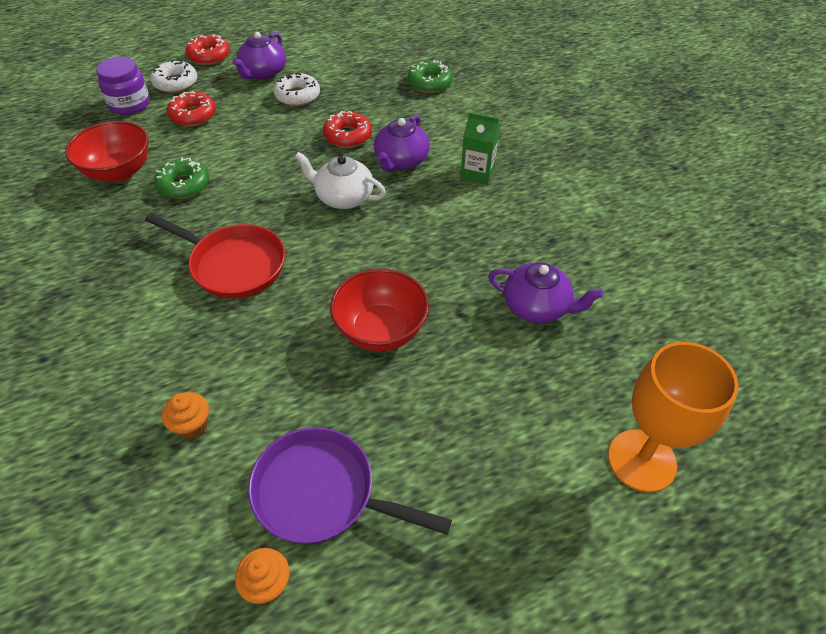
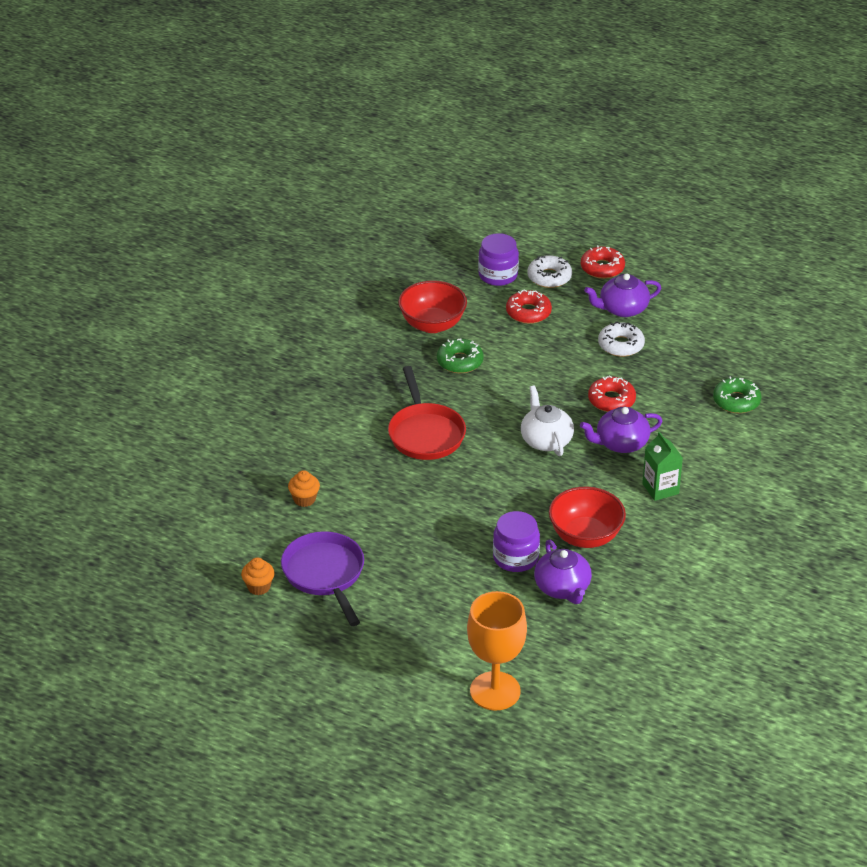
camera: 50 degrees right, 10 degrees down
(380, 330) = (455, 530): red bowl -> red bowl (585, 536)
(464, 312) = (515, 558): none -> purple jar

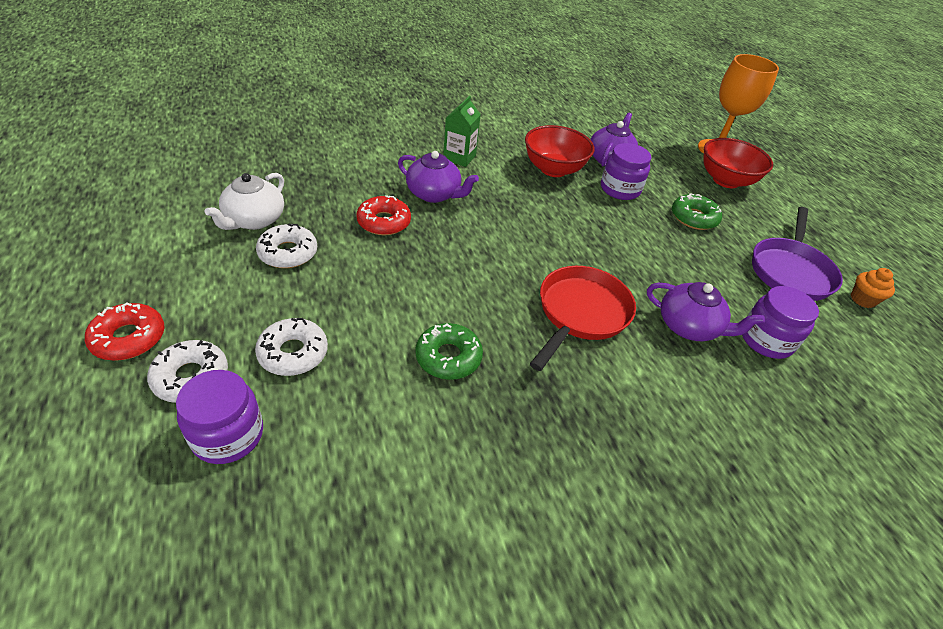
camera: 140 degrees left, 5 degrees up
(304, 499) = (766, 340): orange cupcake -> purple jar
(432, 324) = (408, 431): red bowl -> red bowl (726, 180)
(528, 312) = (293, 353): red donut -> white donut
(546, 440) = (484, 234): white teapot -> white teapot (254, 220)
(622, 309) = (215, 280): purple teapot -> purple teapot (689, 326)
(736, 401) = (306, 160): green donut -> green donut (693, 218)

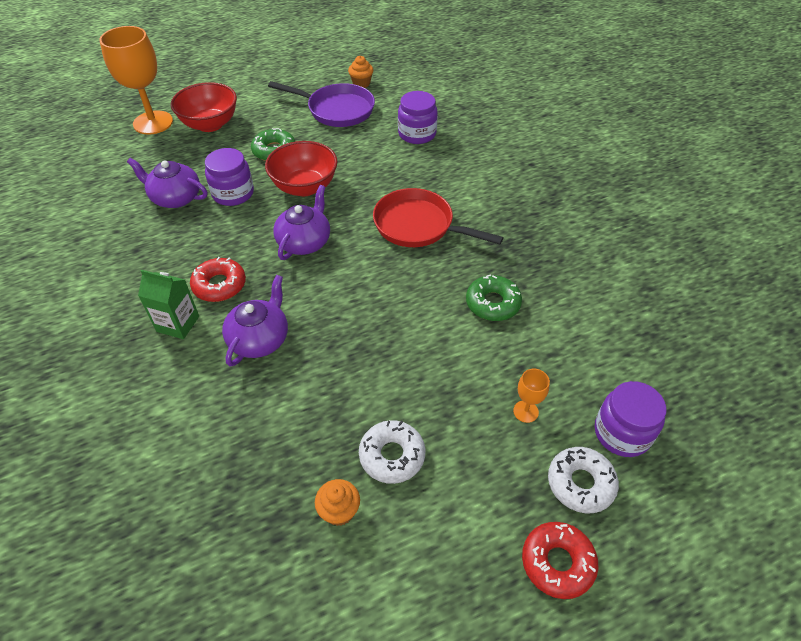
camera: 90 degrees left, 5 degrees up
(254, 220) = (339, 511): white teapot -> orange cupcake
(293, 353) = (525, 411): white donut -> orange goblet
(384, 222) = (320, 377): red donut -> red donut (219, 285)
(553, 169) = (199, 241): red bowl -> red bowl (305, 187)
(689, 326) = (415, 169): purple teapot -> purple teapot (304, 242)

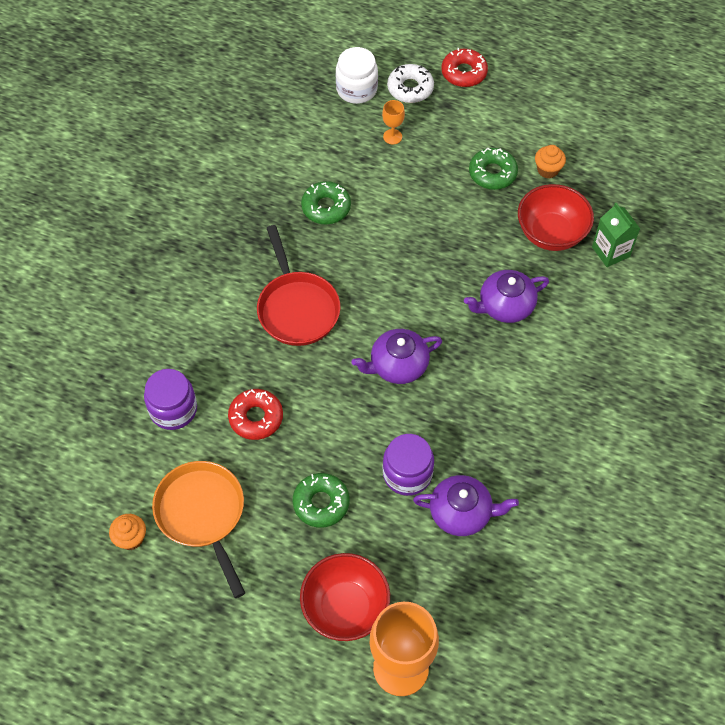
camera: 135 degrees left, 10 degrees up
(175, 198) = (461, 513): purple teapot -> purple teapot turned 60 degrees counterclockwise
(178, 324) = (552, 365): green carton -> green carton (610, 252)
(219, 285) = (497, 376): red donut -> red donut (256, 417)
(305, 187) = (340, 428): red bowl -> red bowl (551, 233)
(337, 110) = (202, 514): purple pan -> orange pan
(392, 455) = (492, 173): white donut -> green donut
(622, 433) = (356, 89): purple jar -> white jar

